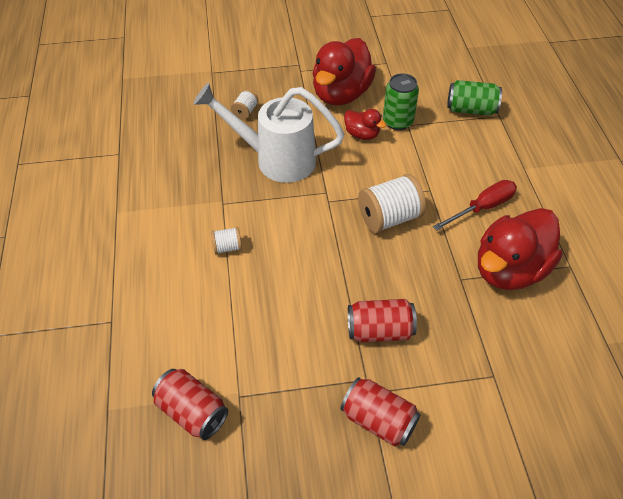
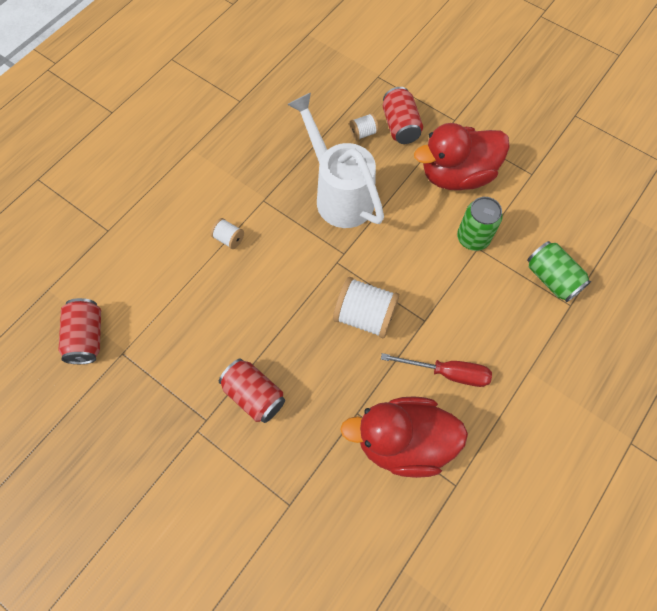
camera: 45 degrees right, 15 degrees up
(362, 134) = (429, 226): red duck -> none
(378, 420) = (181, 455): red can -> red can (400, 126)

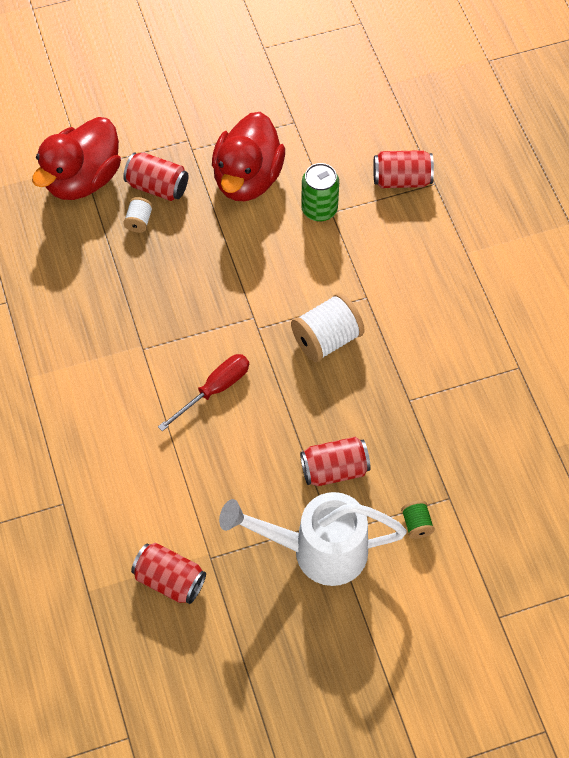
camera: 55 degrees left, 5 degrees down
(229, 239) = (161, 402): white spool -> none
(247, 493) = (416, 524): none -> green spool
(339, 194) = (188, 282): white watering can -> white watering can (316, 550)
(403, 442) = (458, 381): red duck -> red duck (82, 179)
(447, 373) = (425, 311): red screwdriver -> red screwdriver (215, 390)
(551, 278) = (401, 179): green can -> red can

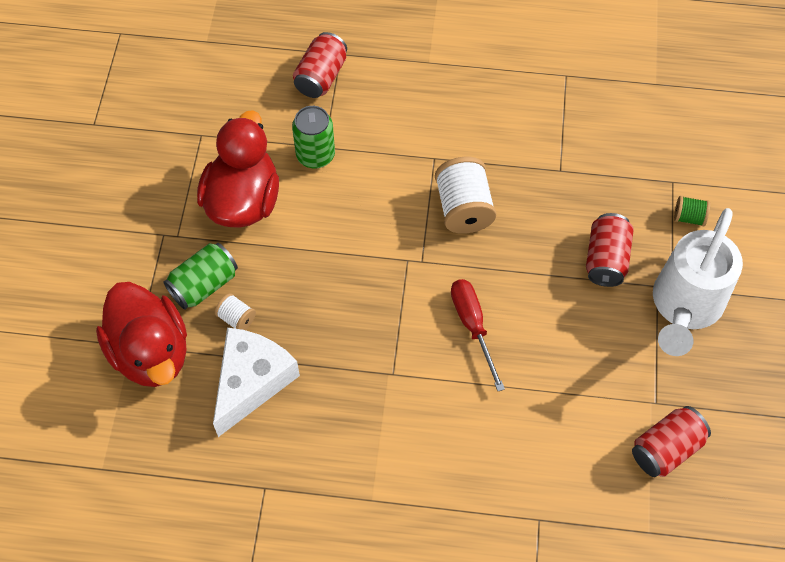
camera: 65 degrees left, 0 degrees up
(89, 255) = (251, 381): none -> white cheese
(157, 186) = (204, 285): red can -> green can
(247, 178) = (243, 201): red duck -> red duck turned 120 degrees counterclockwise

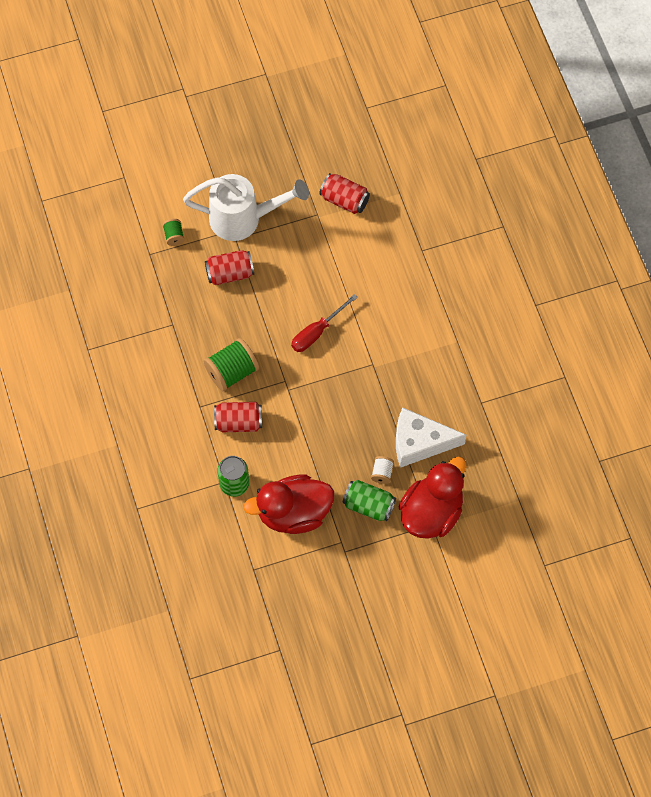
camera: 115 degrees left, 5 degrees up
(321, 77) = (164, 512): red can -> red can (238, 422)
(463, 208) = (232, 372): white spool -> green spool

